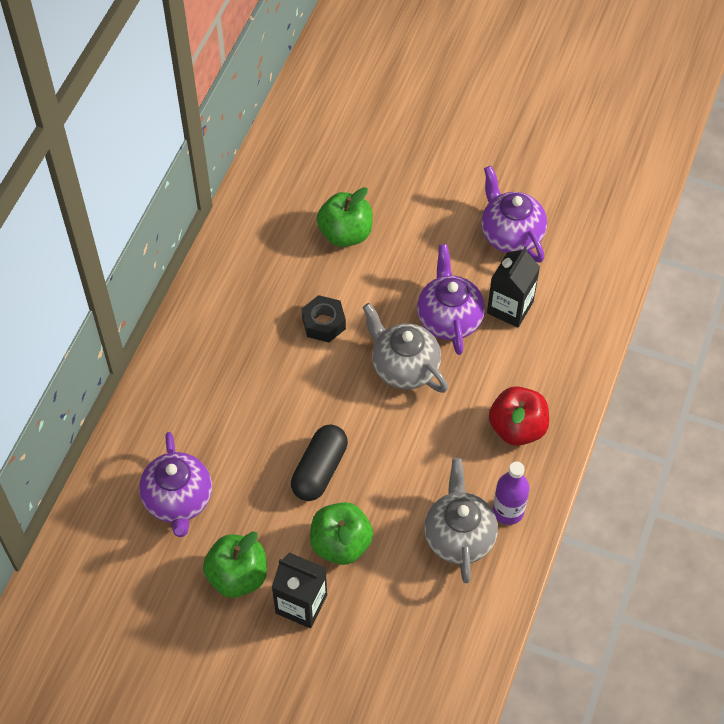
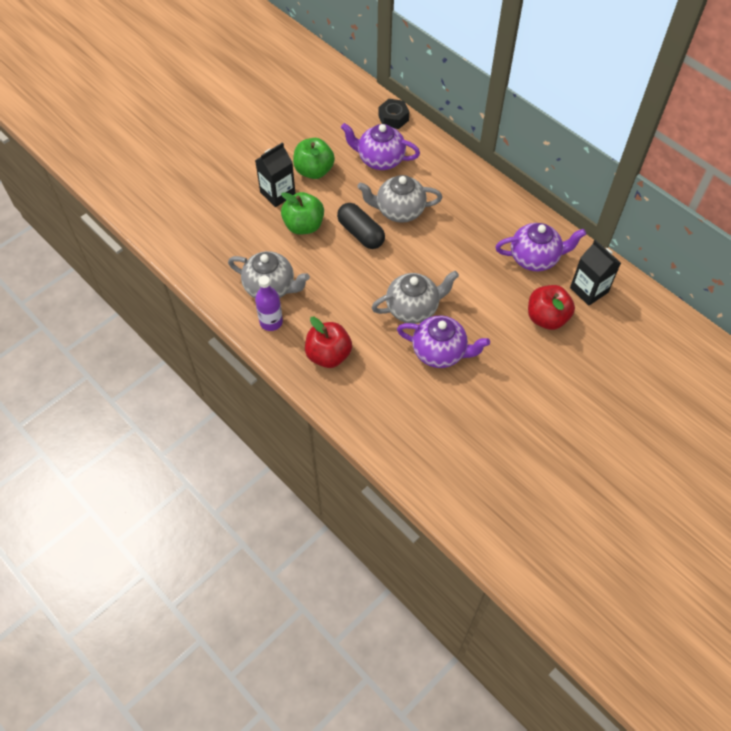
camera: 115 degrees right, 0 degrees up
(260, 441) = (399, 211): none -> grey teapot
(323, 323) = (473, 276): black nut -> black nut (393, 118)
(345, 233) = (546, 318): green apple -> red apple
(510, 307) = (430, 396): black carton -> black carton (589, 290)
(511, 235) = (498, 427): purple teapot -> purple teapot (535, 258)

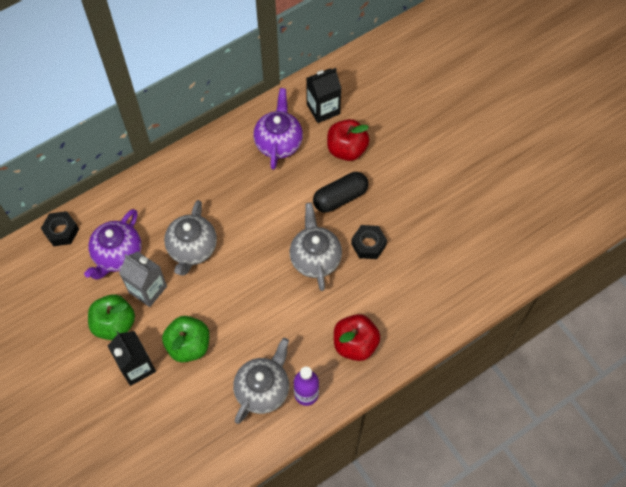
camera: 80 degrees left, 5 degrees up
(352, 187) = (147, 289): none -> grey carton
(361, 233) = (213, 290): black capsule -> black capsule (340, 198)
(440, 352) = (368, 245): purple teapot -> black nut

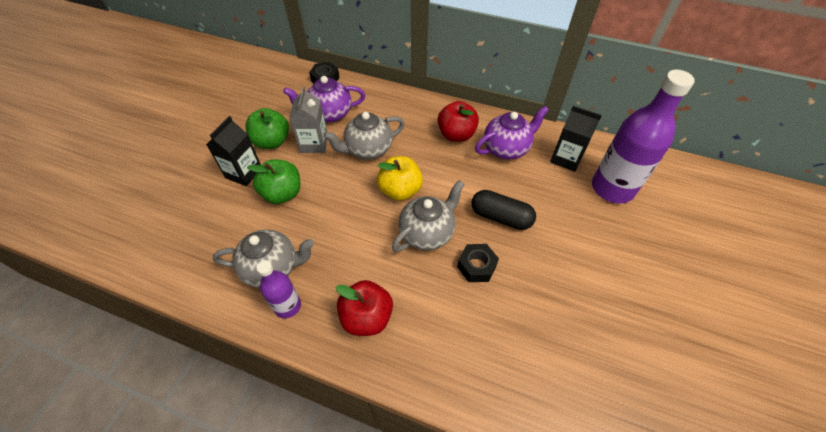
camera: 55 degrees right, 10 degrees down
(258, 251) = (400, 190): none -> yellow apple
(346, 149) = (549, 195): red apple -> red apple (456, 135)
(374, 102) = (612, 188): none -> purple bottle

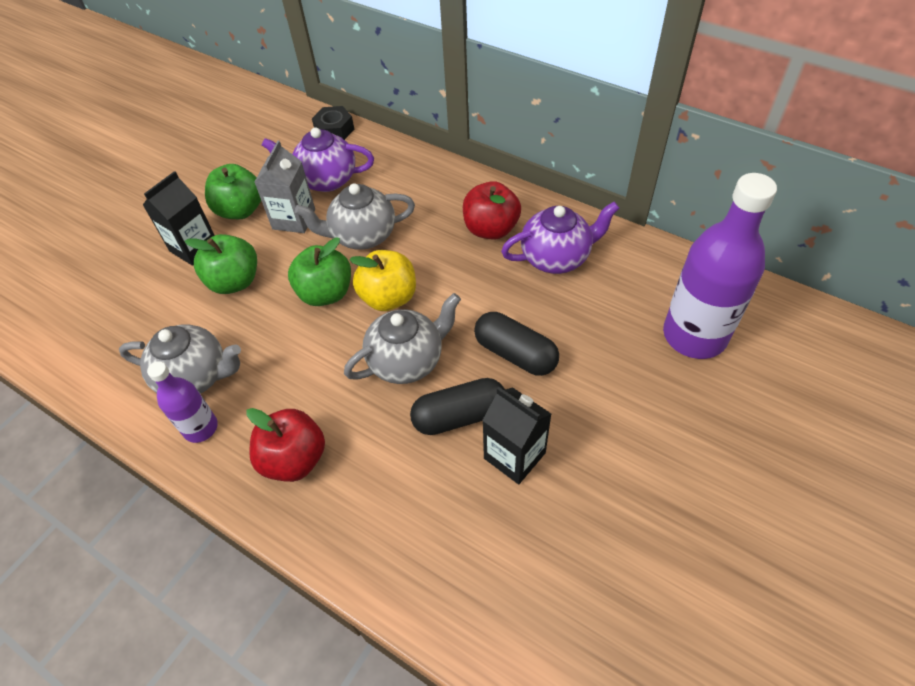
camera: 15 degrees right, 0 degrees up
(353, 193) = (325, 293): none -> green apple
(476, 266) = (459, 416): black nut -> black capsule
(566, 159) = (640, 283): black carton -> black carton (514, 455)

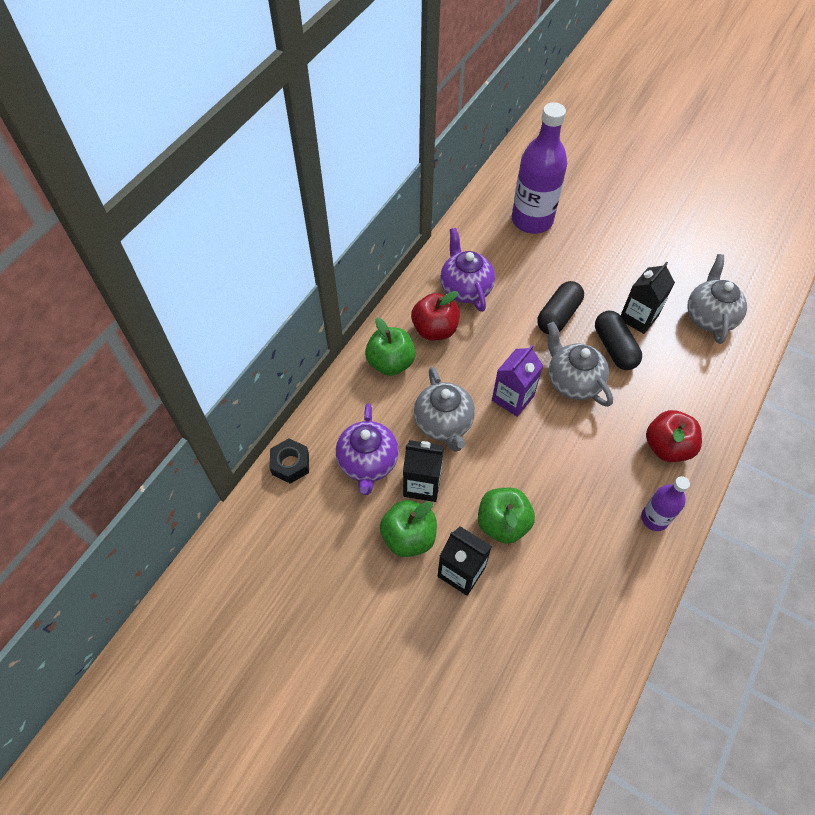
camera: 95 degrees left, 5 degrees up
(195, 377) = (608, 534): grey teapot -> grey teapot (709, 317)
(294, 219) = (422, 484): grey carton -> black carton
(325, 293) = (511, 445): green apple -> green apple (390, 363)
(388, 297) = (513, 398): yellow apple -> purple carton

